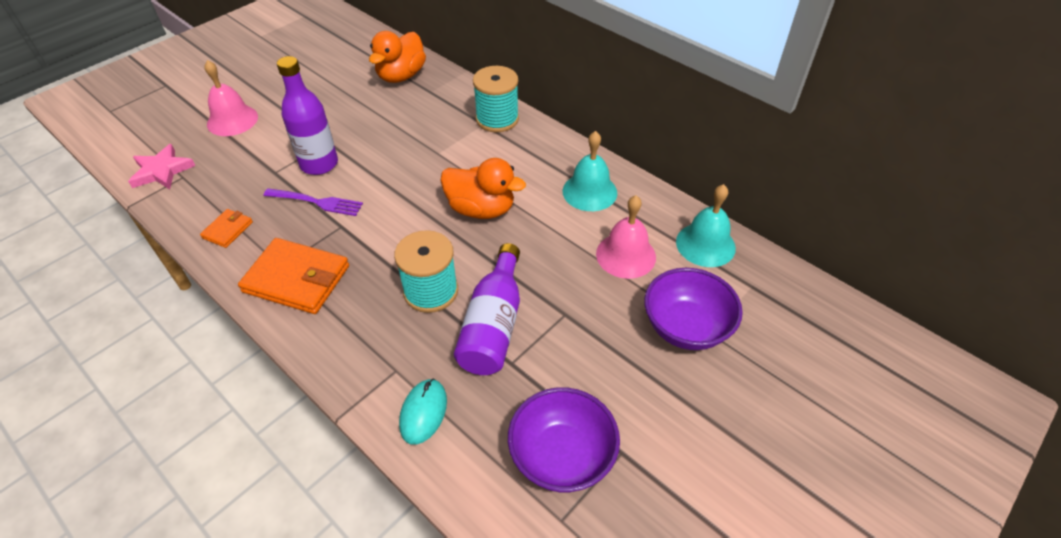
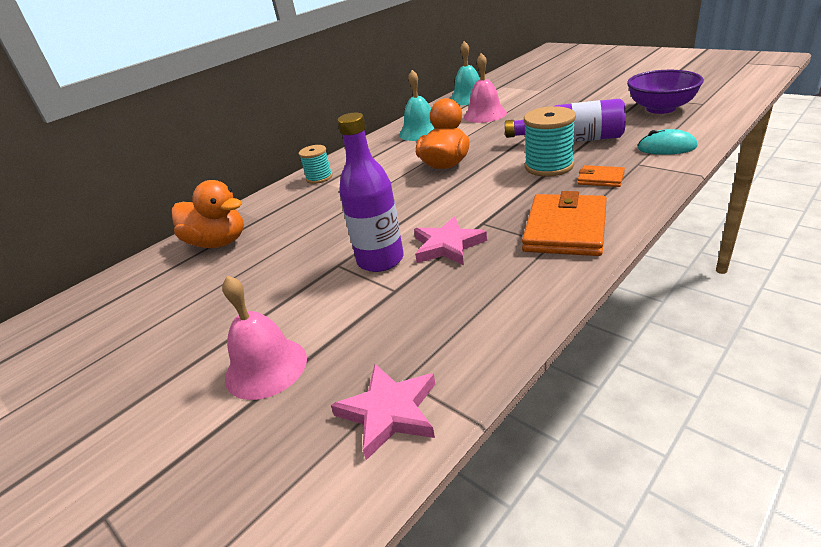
camera: 85 degrees left, 15 degrees down
(228, 230) = (508, 297): orange wallet -> orange wallet (600, 179)
(317, 202) = (447, 245): purple fork -> pink star
(497, 119) = (319, 178): turquoise spool -> turquoise spool, size x0.63
(686, 327) = (541, 95): purple bowl -> none

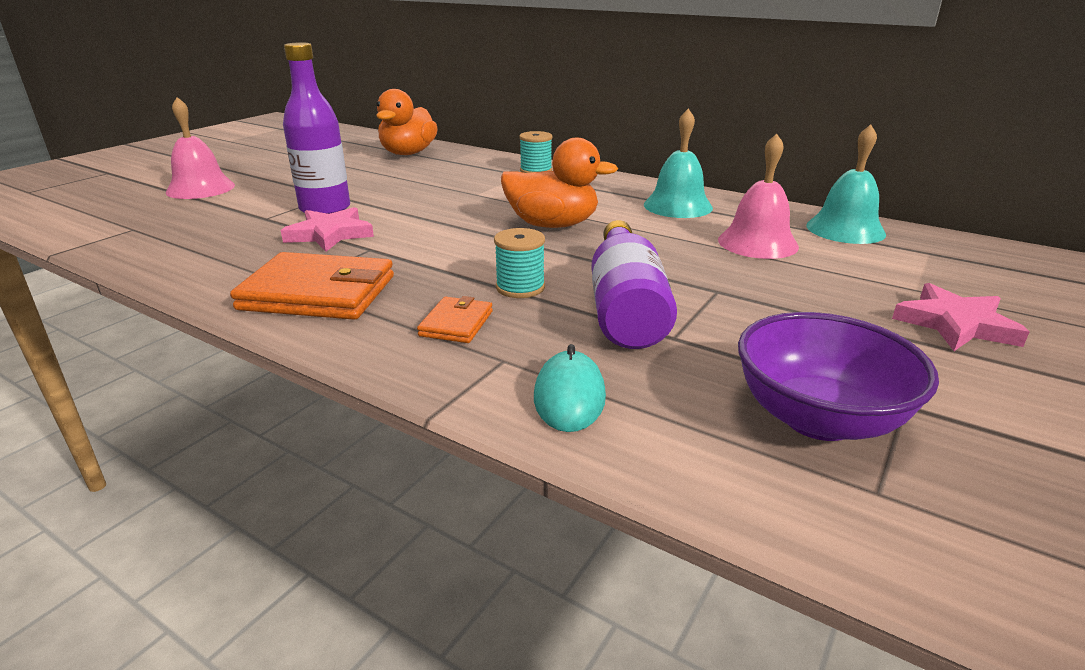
camera: 75 degrees right, 5 degrees down
(389, 412) = (102, 226): pink star -> pink star (955, 324)
(549, 166) = (520, 287): turquoise spool -> turquoise spool, size x0.63

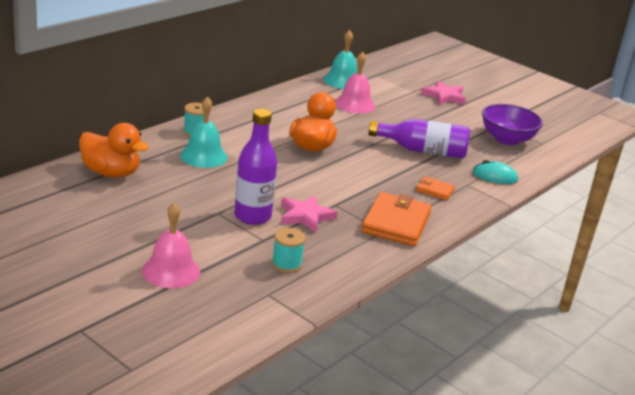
camera: 85 degrees left, 0 degrees up
(520, 287) = (398, 170): turquoise spool -> turquoise spool (286, 264)
(677, 206) = (292, 107): turquoise bell -> turquoise bell (203, 156)

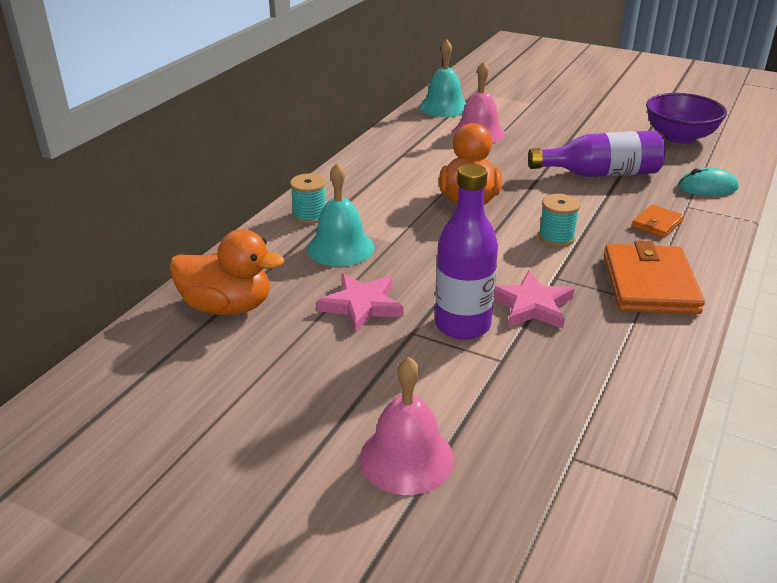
camera: 10 degrees left, 5 degrees up
(286, 264) = (561, 393): turquoise spool -> turquoise spool (556, 237)
(435, 190) = (657, 224): orange wallet -> orange wallet turned 60 degrees counterclockwise
(444, 96) = (569, 101): pink star -> pink star (362, 305)

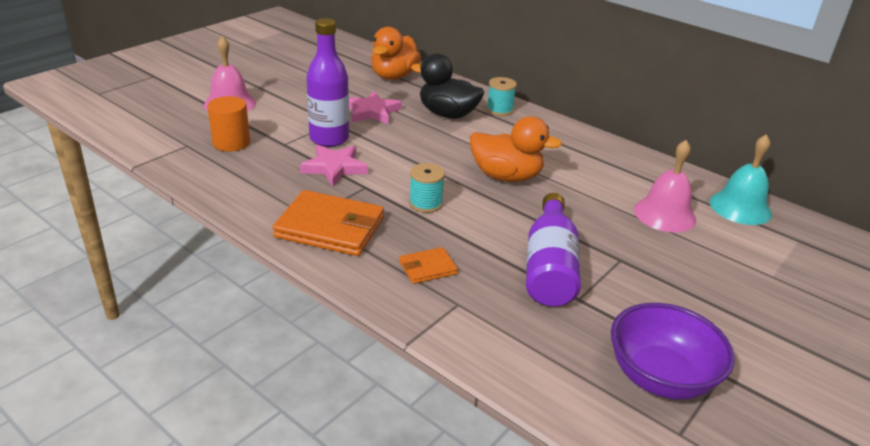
camera: 100 degrees right, 0 degrees up
(340, 248) = (447, 114): turquoise bell -> black duck
(533, 411) = (231, 143): none -> orange cylinder
(657, 224) = (427, 268): orange wallet -> orange wallet turned 75 degrees counterclockwise
(707, 187) = (499, 339): turquoise mouse -> none

